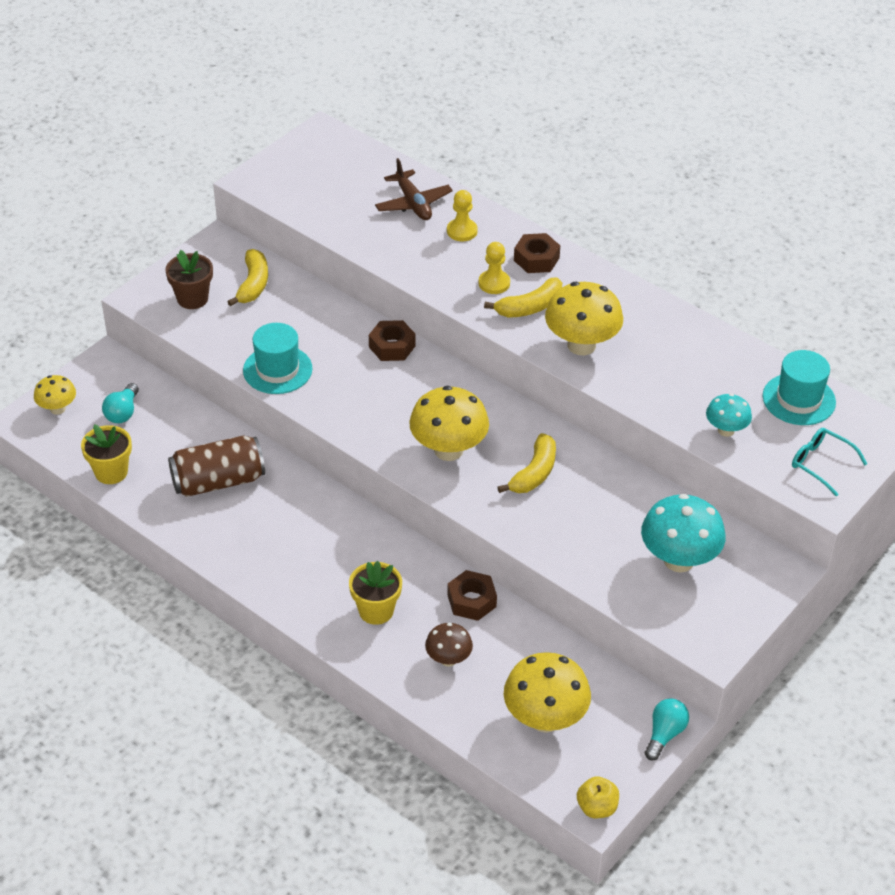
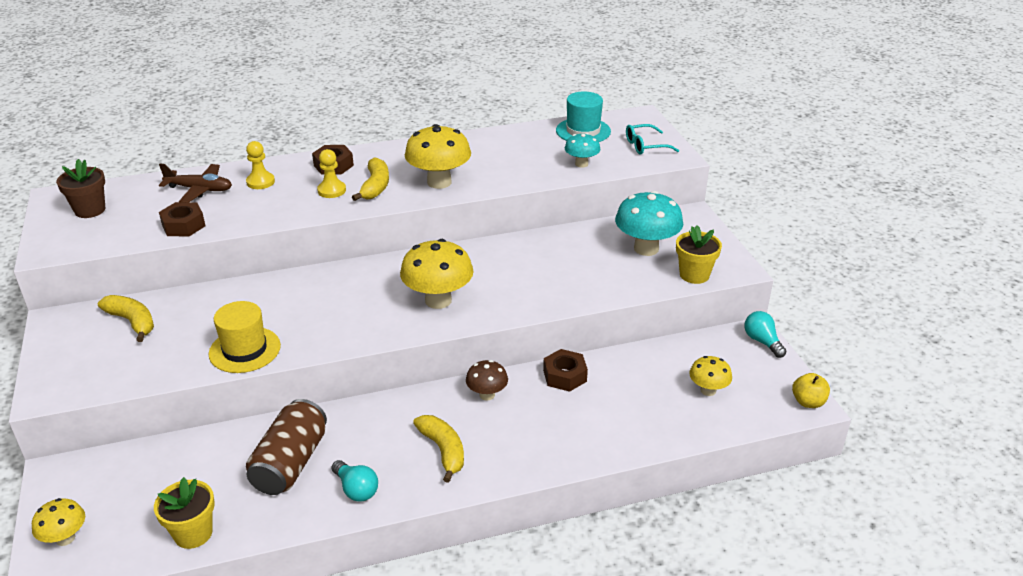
camera: 55 degrees left, 10 degrees down
(123, 412) = (132, 491): turquoise light bulb -> turquoise light bulb (356, 489)
(192, 298) = (96, 363): brown flower pot -> brown flower pot (90, 210)
(277, 370) = (245, 350): turquoise hat -> yellow hat
(376, 610) = (527, 431): yellow flower pot -> yellow flower pot (694, 275)
(392, 346) = (300, 281): brown nut -> brown nut (183, 225)
(448, 659) = (611, 413): brown mushroom -> brown mushroom (487, 395)
(534, 473) = (505, 272): yellow banana -> yellow banana (443, 450)
(545, 719) = (708, 390): yellow mushroom -> yellow mushroom, size x0.56

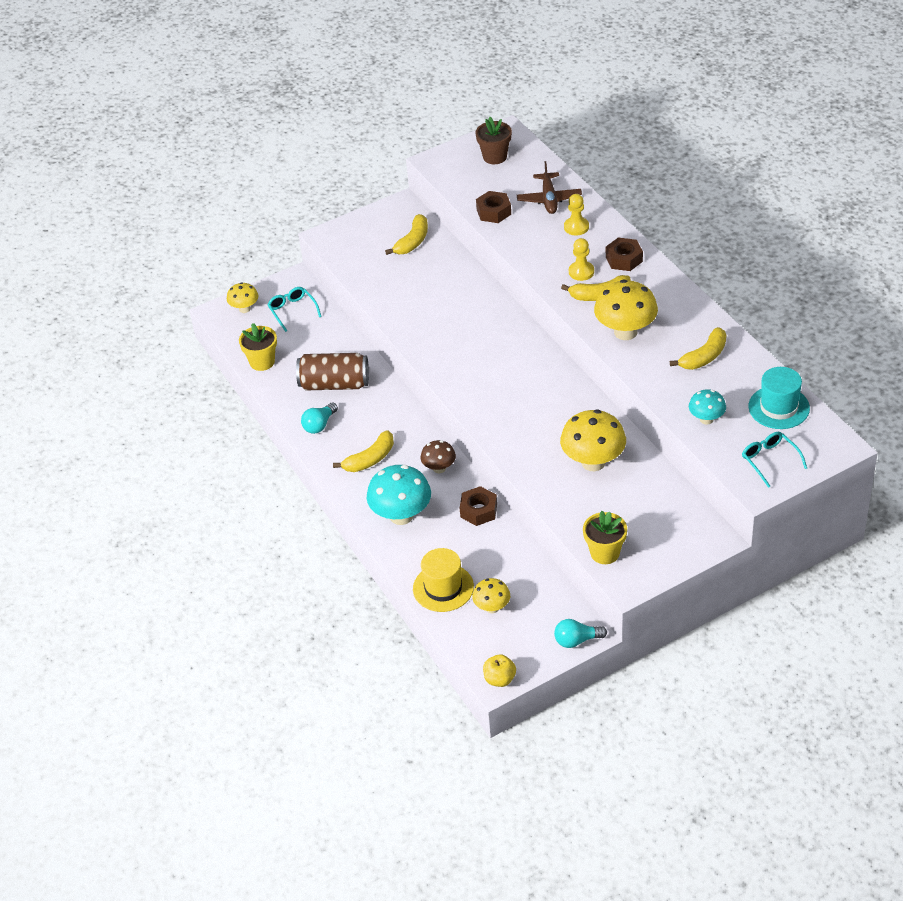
camera: 80 degrees right, 10 degrees up
(116, 484) = (292, 311): none -> turquoise glasses
(245, 350) = (401, 309): yellow hat -> yellow hat (443, 588)
(438, 300) = (499, 393): yellow mushroom -> yellow mushroom (593, 462)
(499, 151) = (704, 357): none -> yellow banana
(646, 248) = (635, 512): turquoise mushroom -> turquoise mushroom (401, 516)
(762, 341) = (576, 640): turquoise light bulb -> turquoise light bulb turned 150 degrees counterclockwise

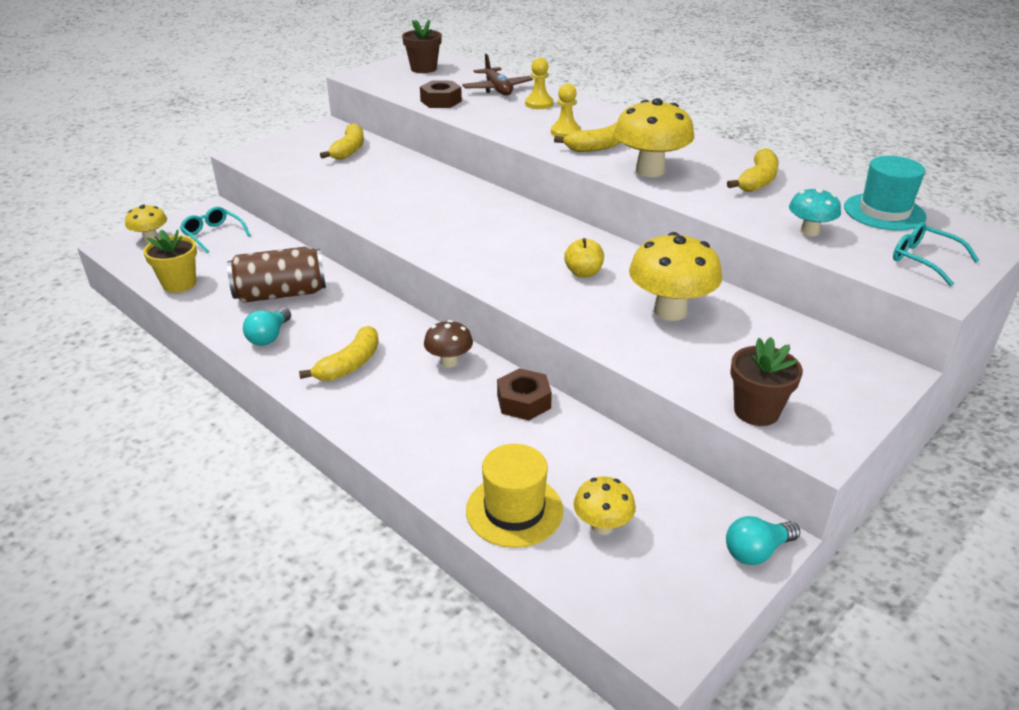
camera: 20 degrees left, 10 degrees down
(401, 516) = (415, 424): turquoise mushroom -> none
(499, 679) = (670, 640): yellow apple -> yellow apple (583, 273)
(605, 553) = (756, 411): yellow flower pot -> brown flower pot
(624, 259) = (607, 120): brown nut -> none

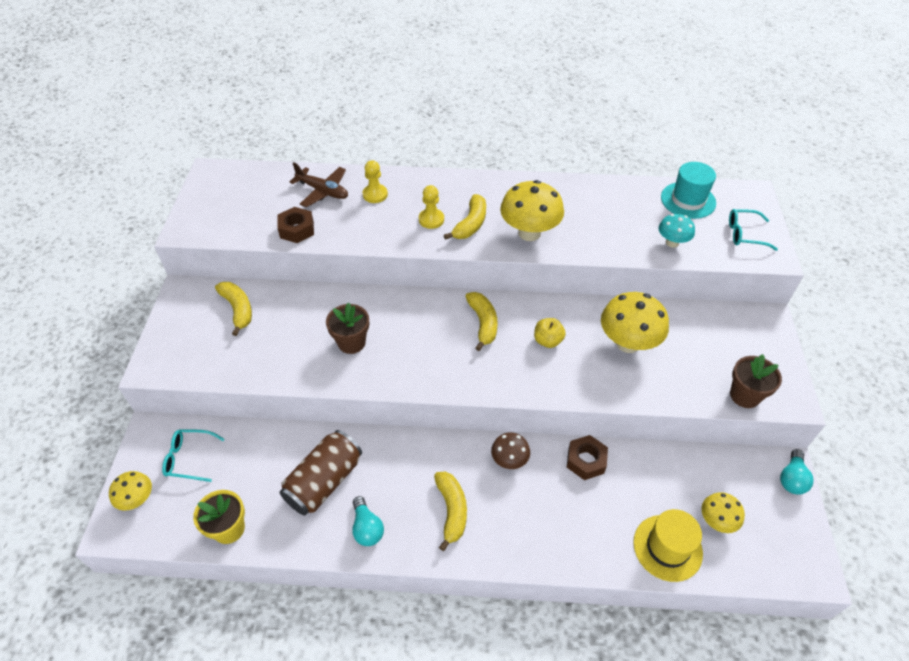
camera: 40 degrees left, 15 degrees up
(423, 69) = (231, 193): brown flower pot -> brown flower pot (351, 342)
(757, 181) = (598, 207): yellow banana -> yellow banana (483, 323)

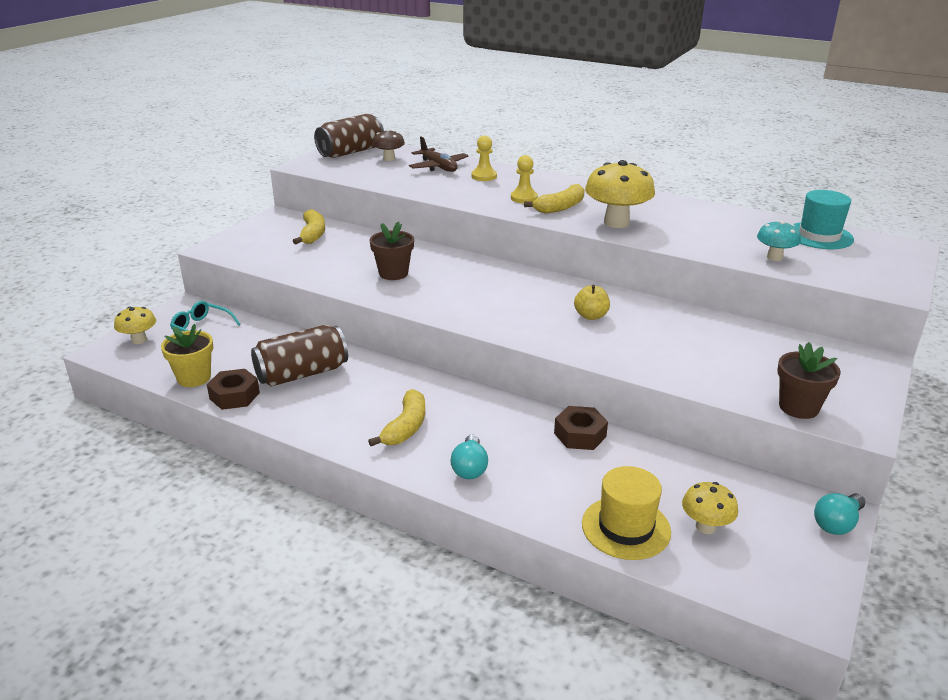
camera: 25 degrees right, 20 degrees down
(219, 190) = (351, 152): none -> brown can
(297, 229) = (395, 181): brown nut -> brown nut (234, 396)
(367, 528) = (314, 414): turquoise light bulb -> turquoise light bulb (470, 468)
(483, 323) = (532, 290): yellow banana -> none
(509, 460) = (495, 411): brown mushroom -> brown mushroom (389, 159)
(628, 343) = (681, 338): yellow mushroom -> none
(744, 234) = (872, 269): turquoise glasses -> none

